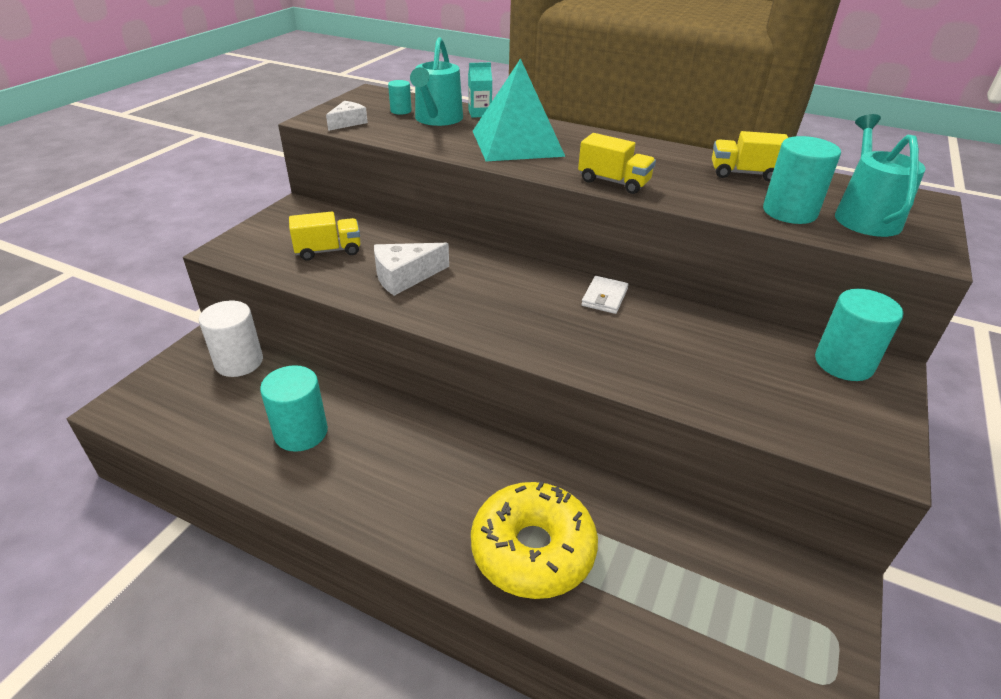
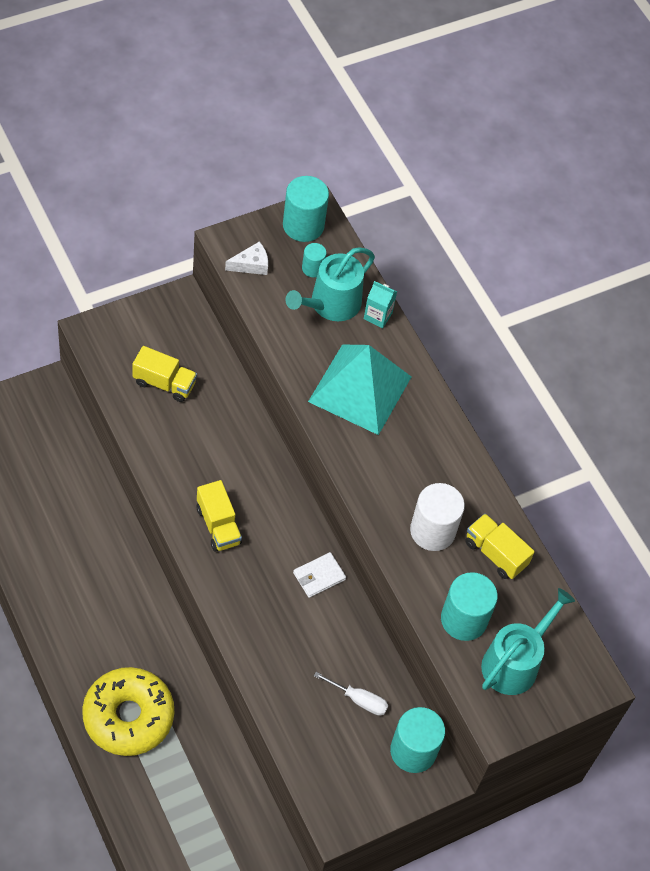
camera: 30 degrees right, 20 degrees up
(239, 362) = (59, 427): white cylinder -> white cylinder (432, 531)
(301, 432) = (58, 527): turquoise cylinder -> turquoise cylinder (303, 225)
(405, 277) = (196, 454): white cheese -> none
(613, 182) = (376, 495): yellow truck -> yellow truck (218, 525)
(752, 355) = (358, 700): none -> white screwdriver

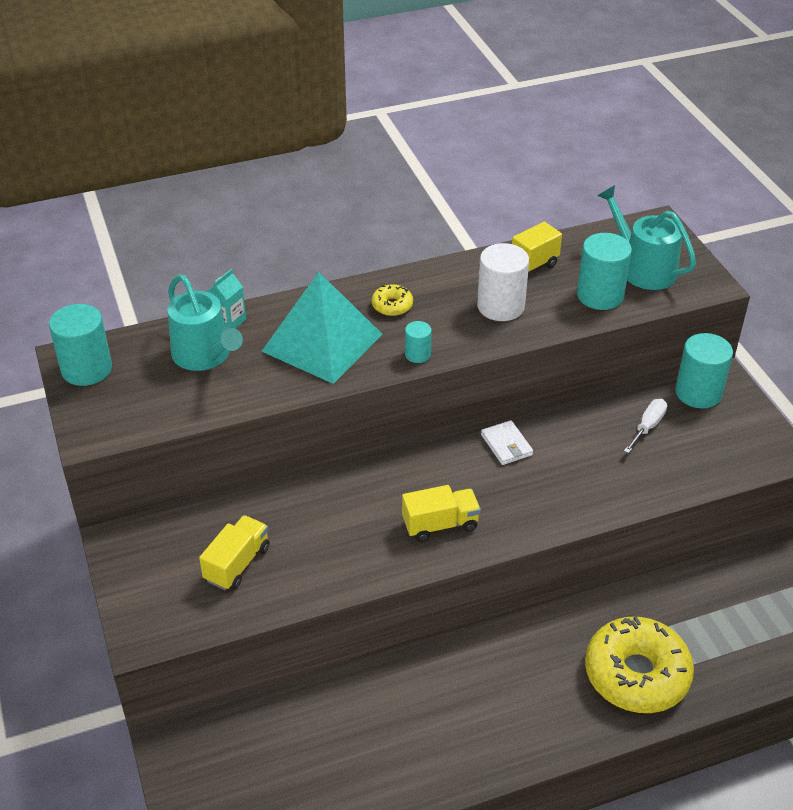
camera: 75 degrees left, 15 degrees down
(251, 265) = (131, 417): white cheese -> none
(312, 268) = (151, 366): turquoise cylinder -> turquoise cylinder (417, 354)
(419, 440) = (392, 305): none -> yellow donut

